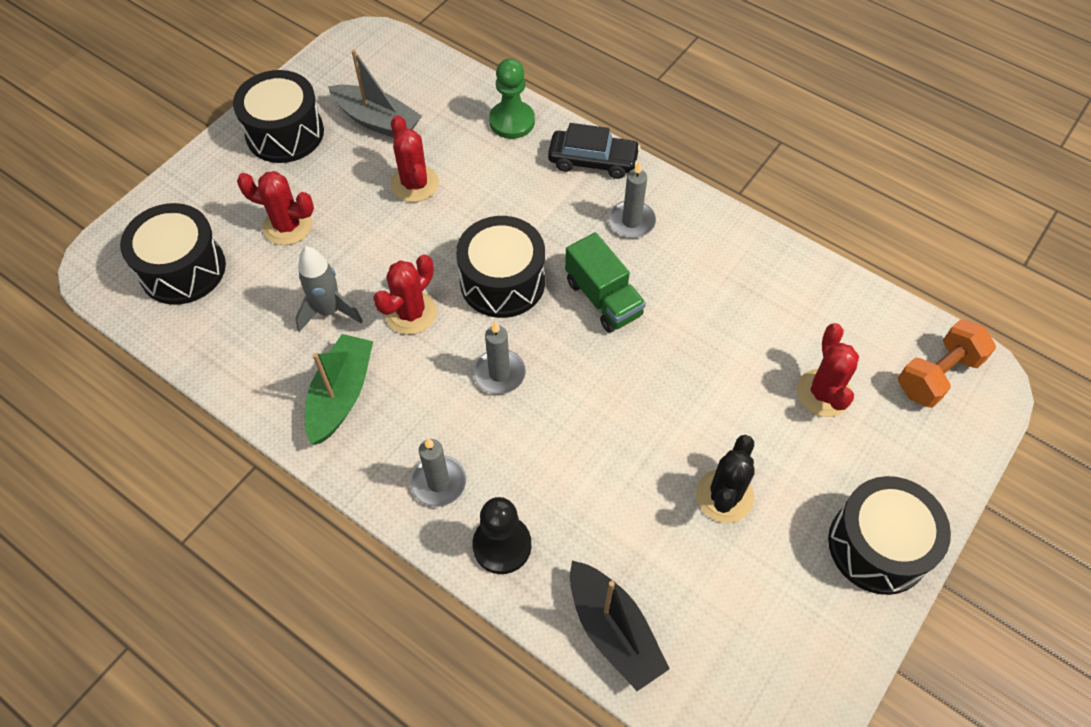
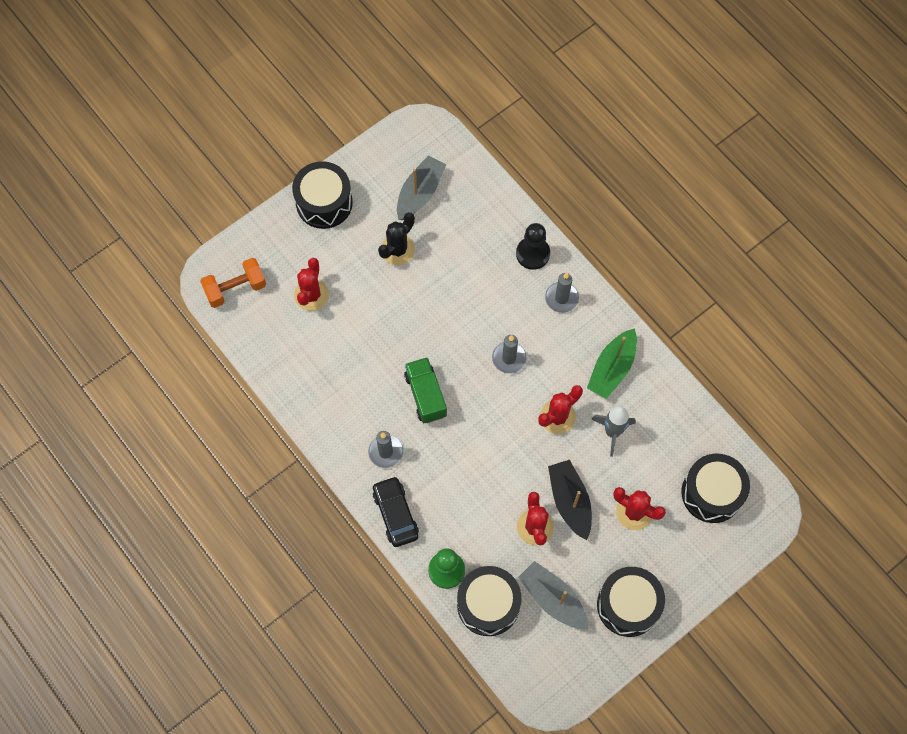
camera: 165 degrees left, 10 degrees up
(502, 282) = (490, 425): black drum -> black drum (488, 604)
(593, 161) = (395, 514): black car -> black car turned 45 degrees clockwise
(613, 631) = (484, 196): black boat -> black boat (570, 501)
(726, 607) = (420, 193): none -> grey boat

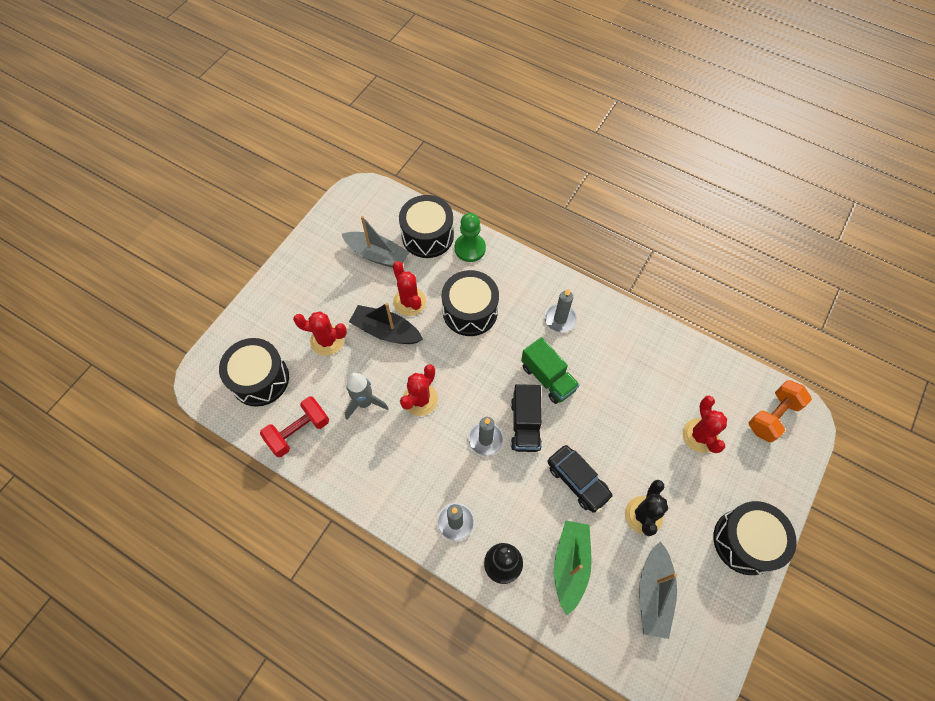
camera: 160 degrees right, 5 degrees down
(395, 514) = (528, 275): black car -> black car (577, 481)
(466, 359) = (525, 425): none -> black truck
(570, 501) = (386, 331): black boat -> black boat turned 150 degrees clockwise
(612, 368) = (382, 464): green boat -> green boat (570, 565)
(628, 605) = (315, 269): black drum -> black drum (470, 311)
(683, 425) = (299, 431): none -> red dumbbell

